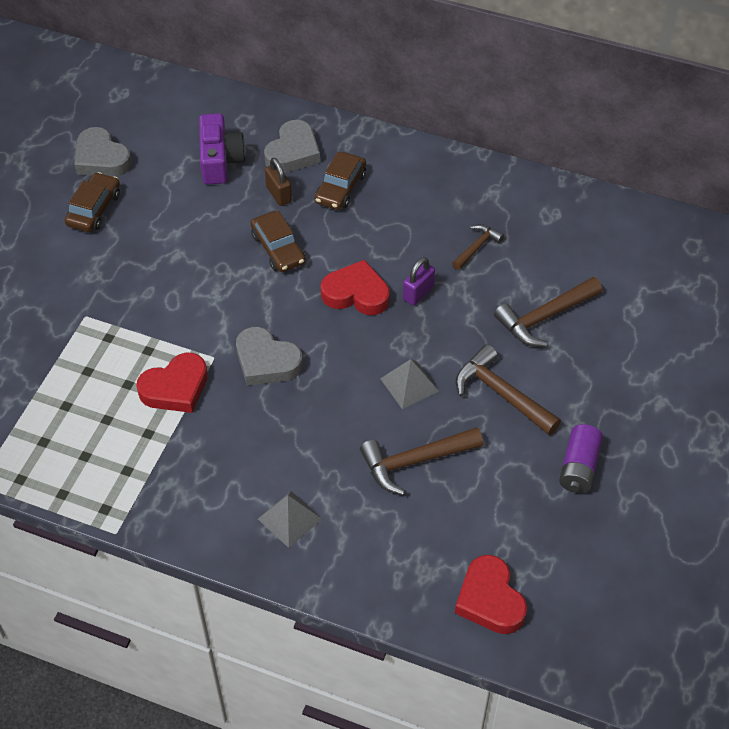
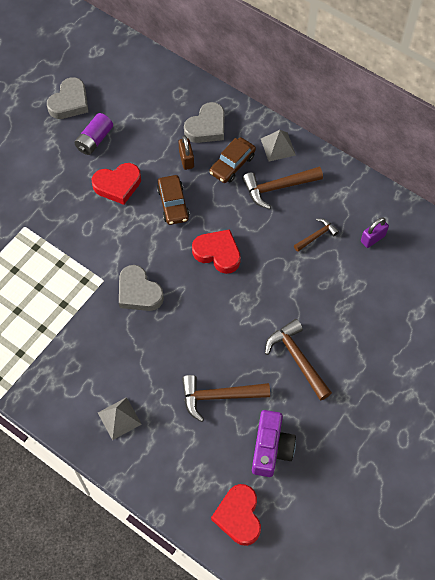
camera: 15 degrees right, 10 degrees up
(94, 209) = (53, 142): brown car -> none
(101, 159) = (70, 102): grey heart -> grey heart turned 120 degrees counterclockwise
(175, 388) = (70, 298): red heart -> red heart (118, 185)
(220, 160) = (152, 122): purple camera -> purple camera (271, 448)
(409, 384) = (233, 335): grey pyramid -> grey pyramid (278, 147)
(418, 293) = (262, 263): purple padlock -> purple padlock (372, 238)
(544, 317) = (348, 305): brown hammer -> brown hammer (277, 188)
(579, 467) = (334, 431): purple battery -> purple battery (94, 140)

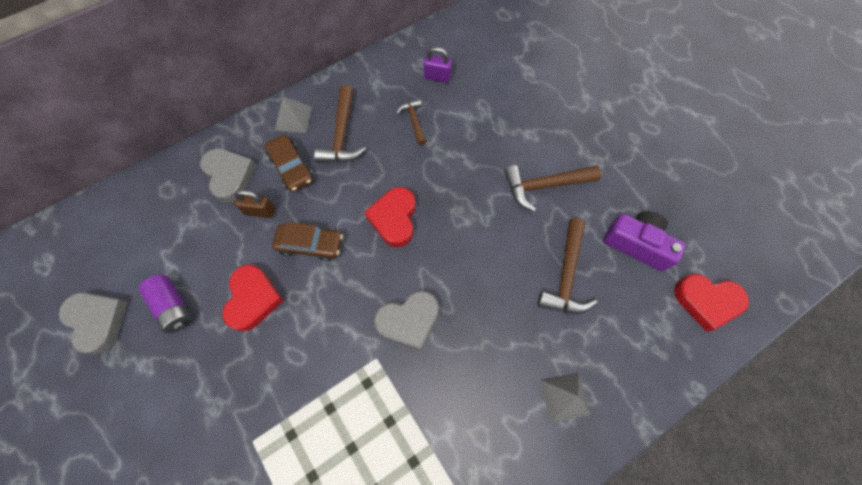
camera: 70 degrees left, 5 degrees up
(218, 253) = (394, 219): red heart -> red heart turned 45 degrees counterclockwise
(372, 238) = (437, 77): purple padlock -> purple padlock turned 60 degrees counterclockwise

